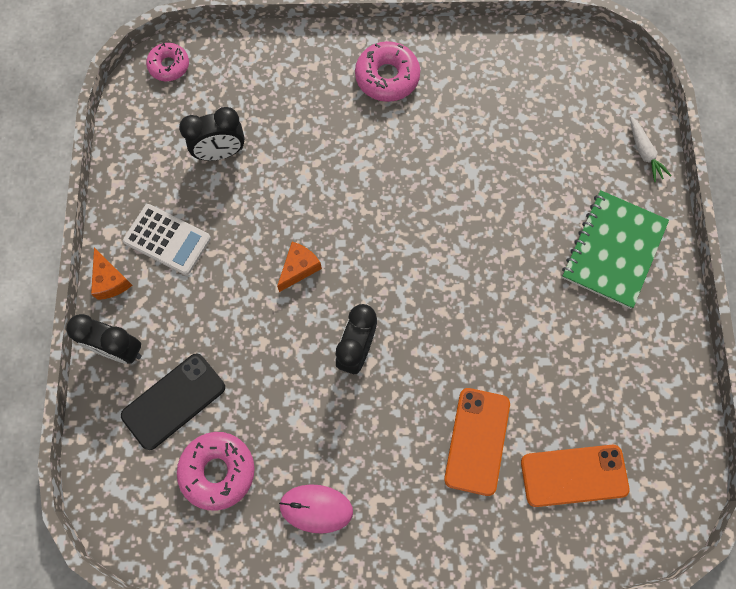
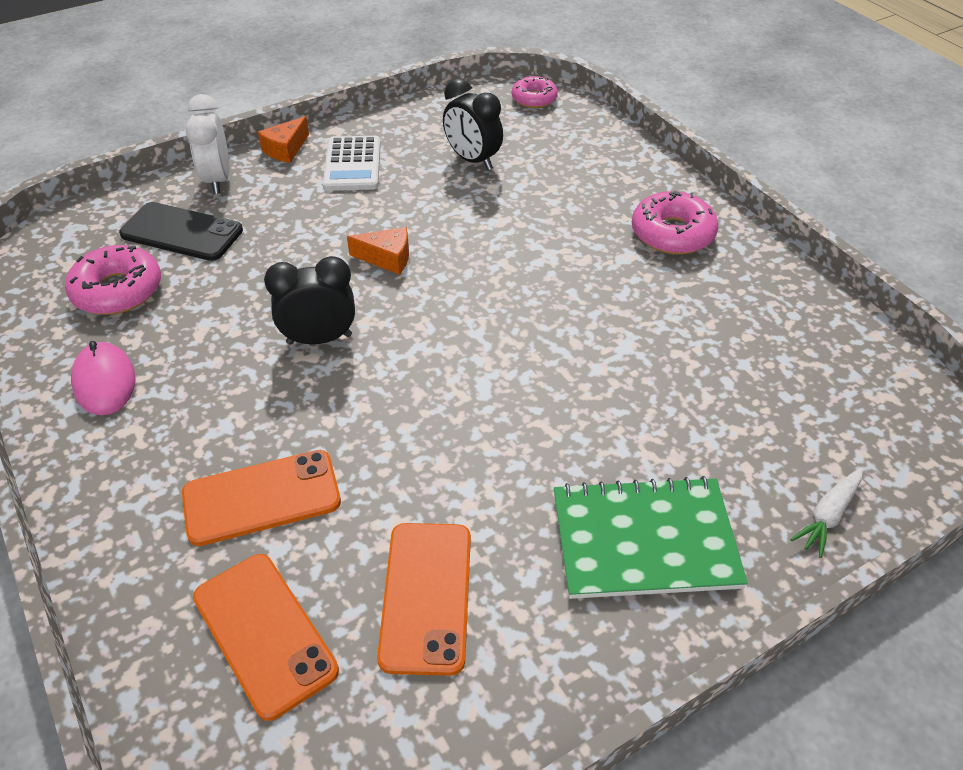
camera: 60 degrees right, 25 degrees down
(119, 349) = (218, 180): black clock -> white clock
(592, 379) = (426, 596): none -> orange phone

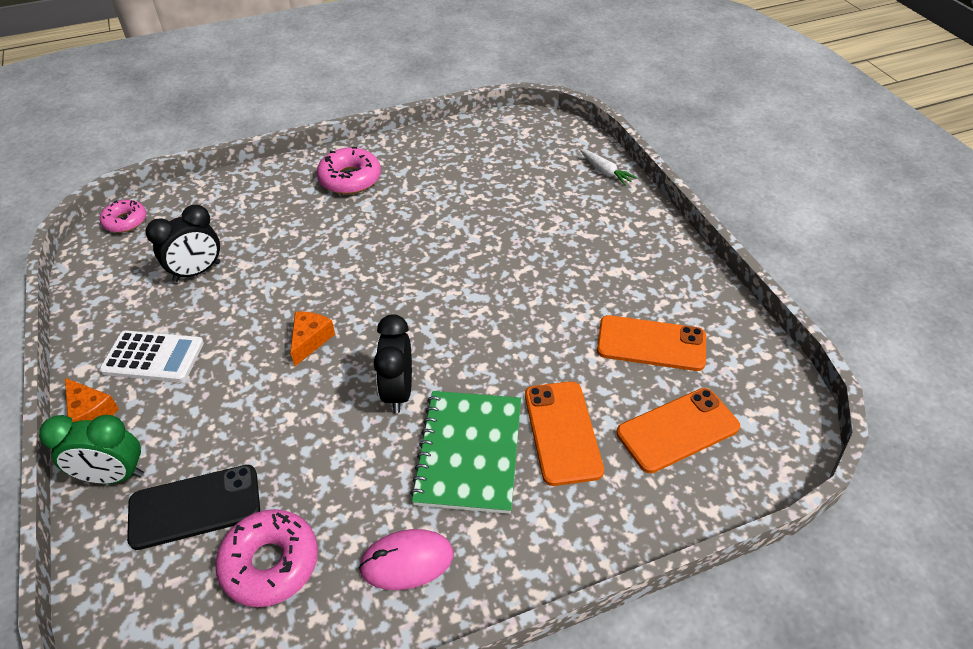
camera: 80 degrees left, 0 degrees up
(182, 232) = (195, 506): black phone -> black phone turned 45 degrees clockwise
(218, 180) = (113, 475): white clock -> green clock
(644, 540) = (616, 242): green notebook -> green notebook (469, 452)

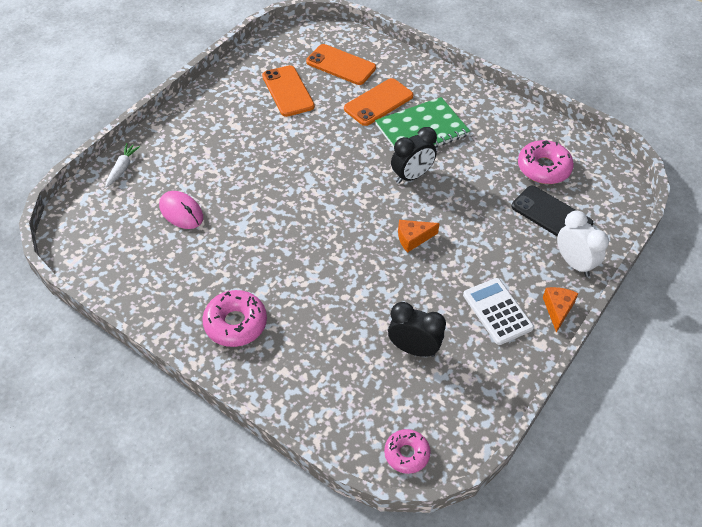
camera: 125 degrees left, 5 degrees up
(113, 475) = (574, 263): green clock -> white clock
(407, 561) = (495, 124): pink mouse -> pink mouse (181, 212)

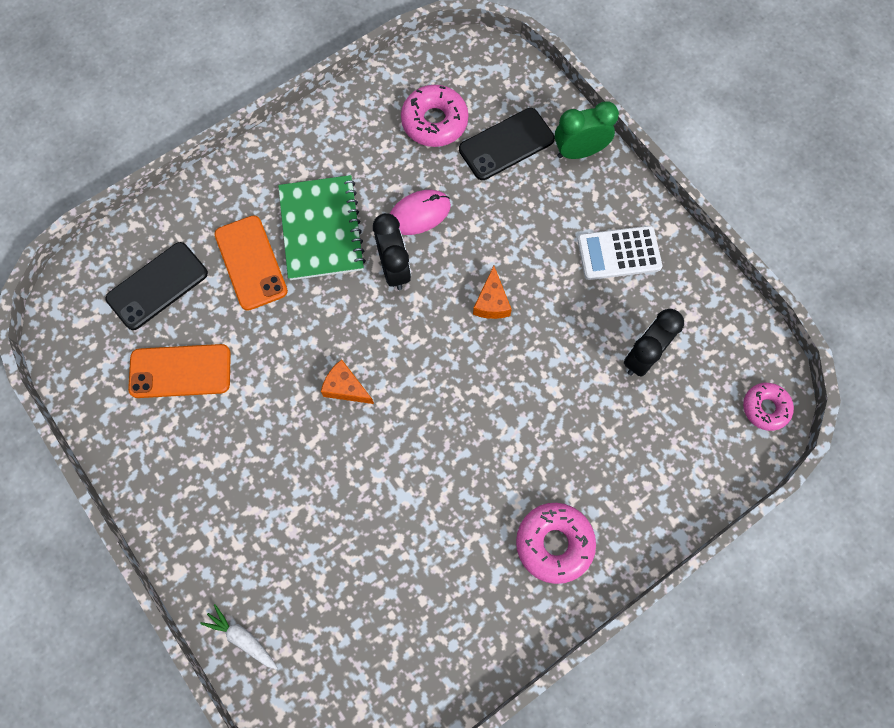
camera: 70 degrees left, 20 degrees up
(181, 212) = (354, 571): pink mouse -> pink mouse (419, 214)
(341, 65) = (157, 286): orange phone -> black phone
(557, 309) = (633, 194): orange cheese -> orange cheese (345, 387)
(574, 263) = (579, 152): white clock -> green clock

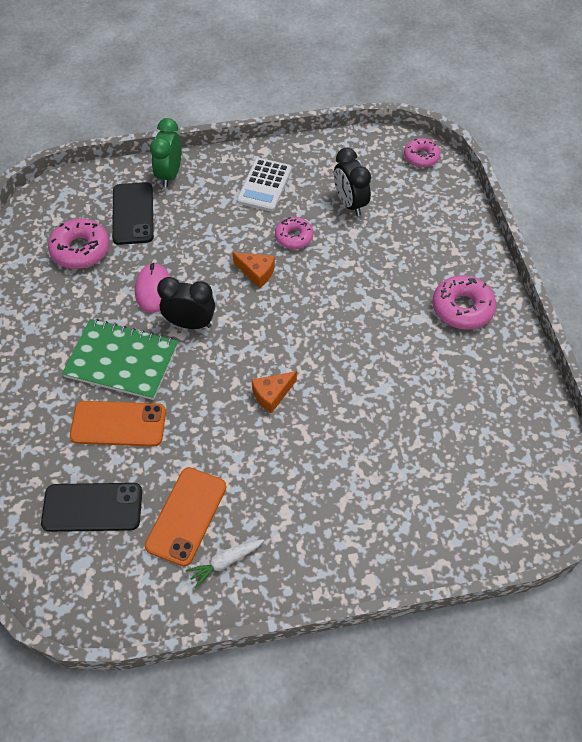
camera: 65 degrees left, 15 degrees down
(157, 286) = (92, 507): black phone -> black phone turned 75 degrees counterclockwise
(243, 638) = (449, 548): white carrot -> white carrot (225, 562)
(560, 318) = (294, 237): none -> pink donut

